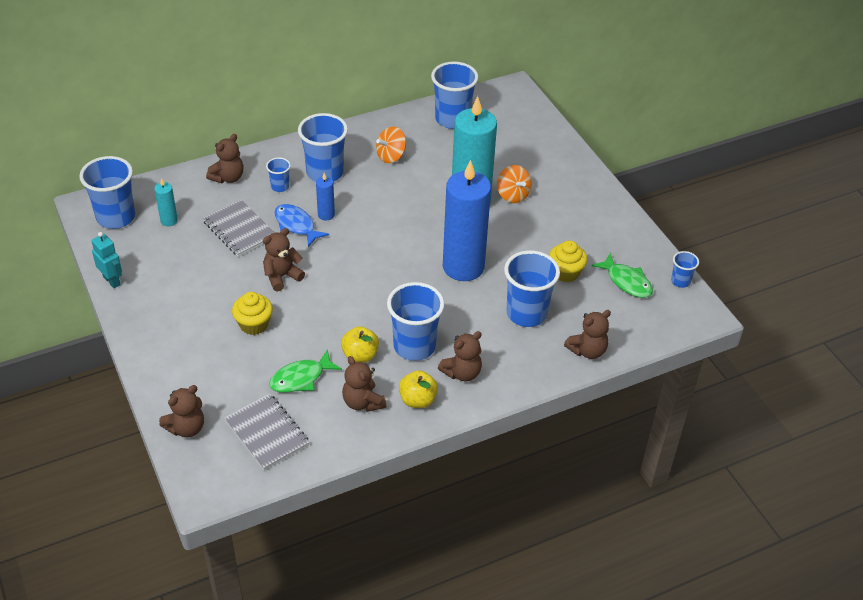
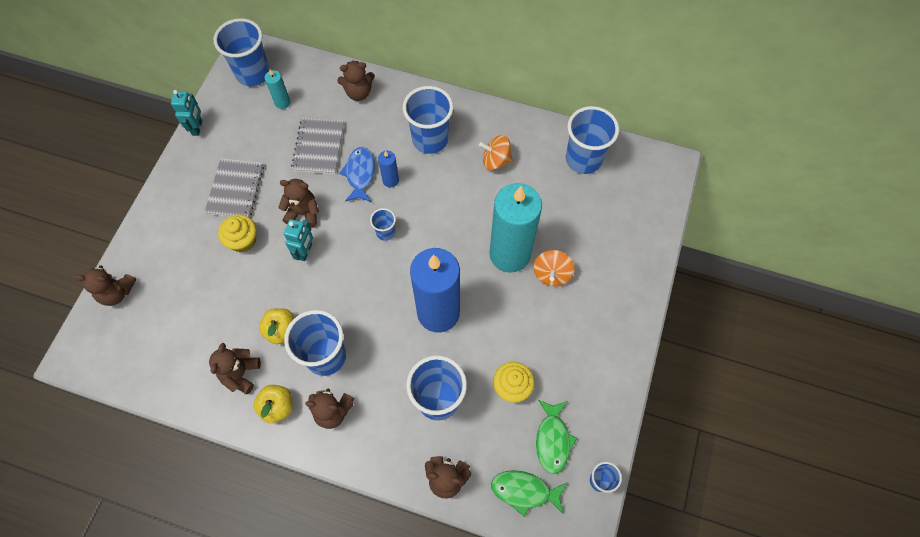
camera: 45 degrees right, 20 degrees up
(267, 433) = (157, 342): grey notebook -> grey notebook (235, 189)
(280, 187) = (385, 128): blue cup -> blue cup (385, 232)
(301, 378) = (224, 315): green fish -> green fish (524, 491)
(315, 298) = (305, 251): none -> turquoise robot

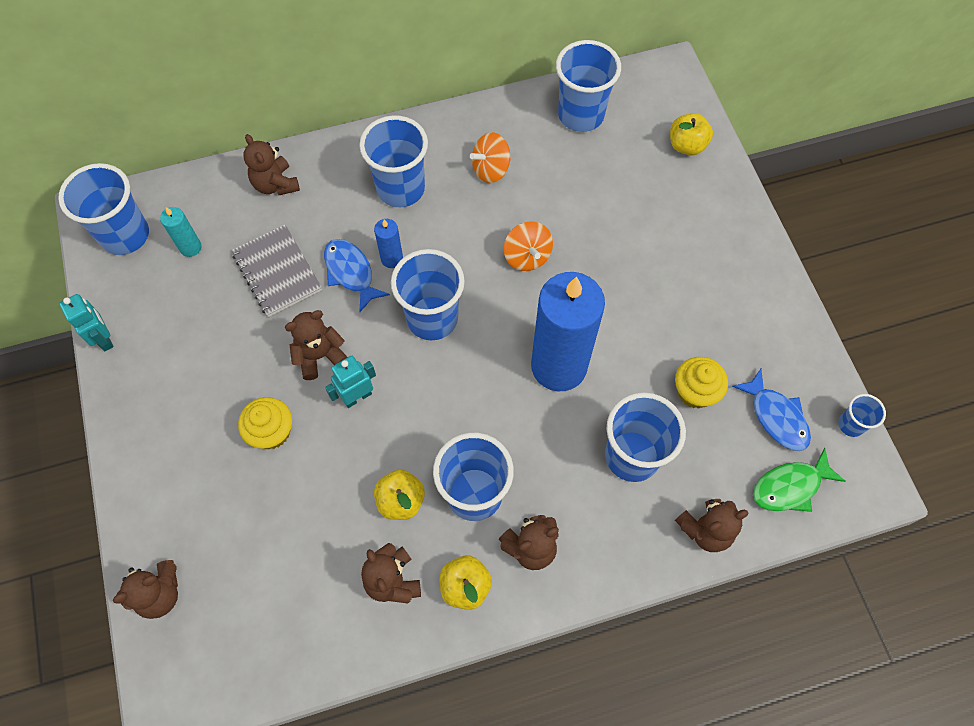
camera: 35 degrees left, 0 degrees up
(235, 189) = (213, 380): grey notebook -> none
(305, 251) = (357, 396): turquoise robot -> turquoise robot turned 105 degrees counterclockwise
(358, 93) = (275, 184): brown teddy bear -> brown teddy bear turned 105 degrees clockwise
(385, 232) = (432, 318): blue cup -> blue cup, size x2.02
(510, 254) = (584, 258): turquoise candle -> none
(551, 274) = (642, 251): orange spinning top -> orange spinning top (527, 256)
(553, 440) = (776, 417): green fish -> blue fish
(640, 222) = (686, 145): none -> yellow apple

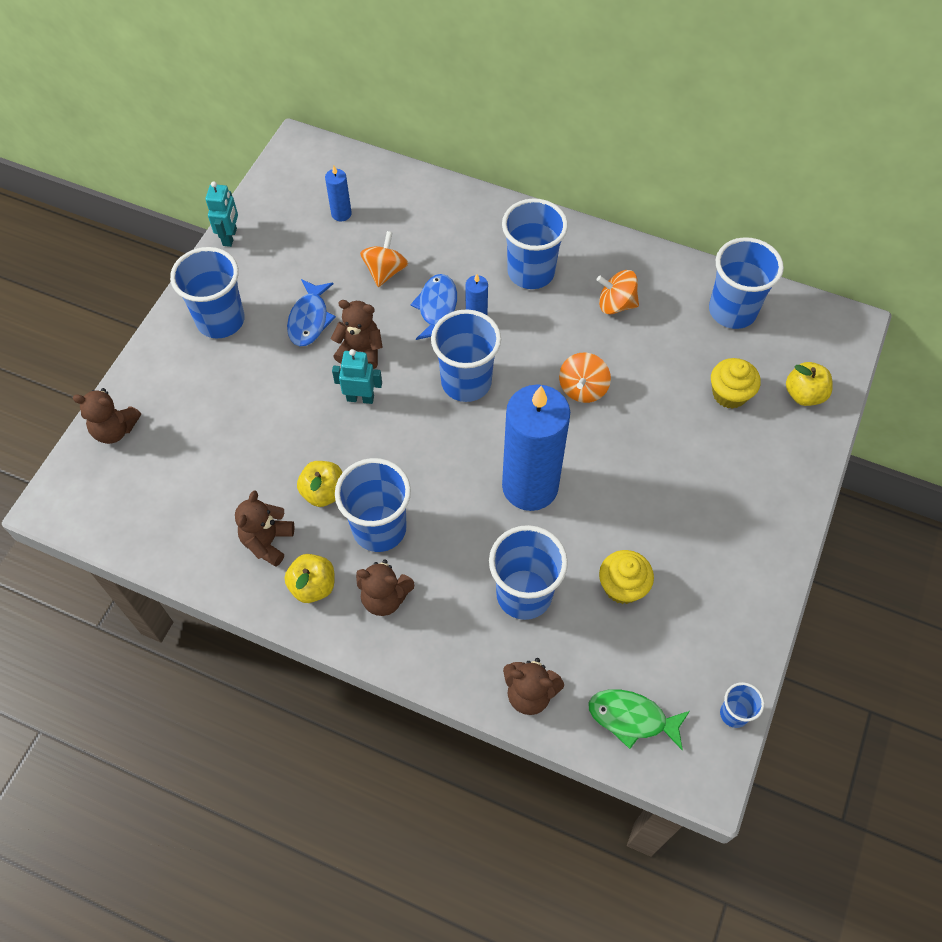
camera: 40 degrees right, 5 degrees down
(125, 235) = (305, 176): blue cup -> blue cup (220, 320)
(190, 247) = (341, 214): turquoise candle -> blue candle
(271, 432) = (280, 378): yellow cupcake -> yellow cupcake (729, 394)
(275, 184) = (441, 208): brown teddy bear -> none
(277, 272) = (385, 271): grey notebook -> orange spinning top
(776, 417) = (673, 657): blue fish -> blue fish (309, 319)

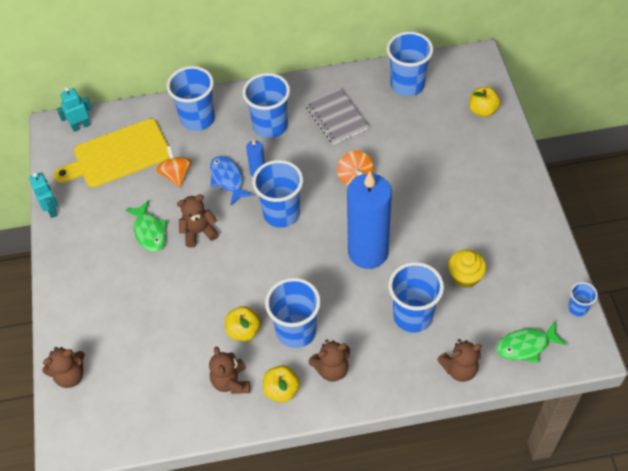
camera: 30 degrees left, 5 degrees down
(220, 320) = (88, 265): blue cup -> blue cup (197, 119)
(309, 319) = (149, 231): blue fish -> green fish
(341, 214) = (118, 155): blue candle -> yellow cutting board
(360, 398) = (222, 261): turquoise robot -> turquoise robot (81, 126)
(616, 304) = (337, 117): orange spinning top -> grey notebook
(729, 394) = (441, 133): yellow cupcake -> none

